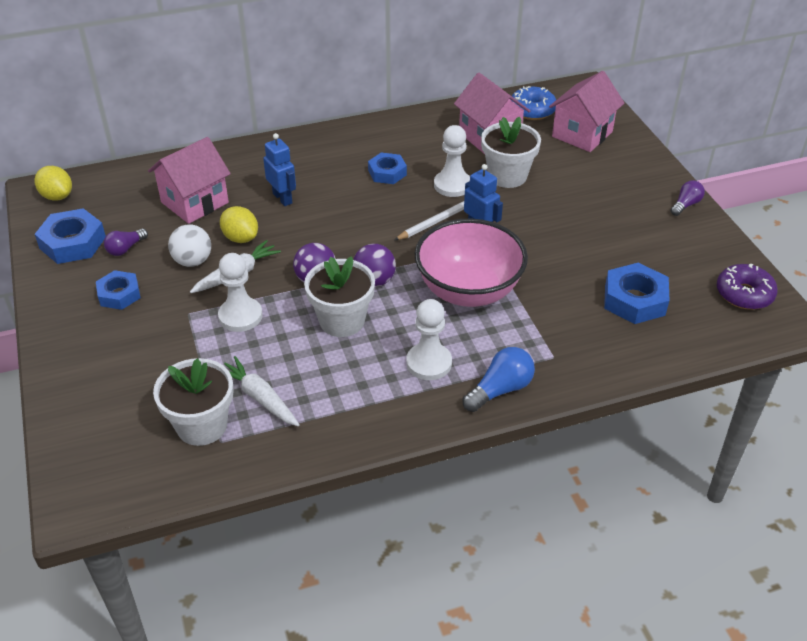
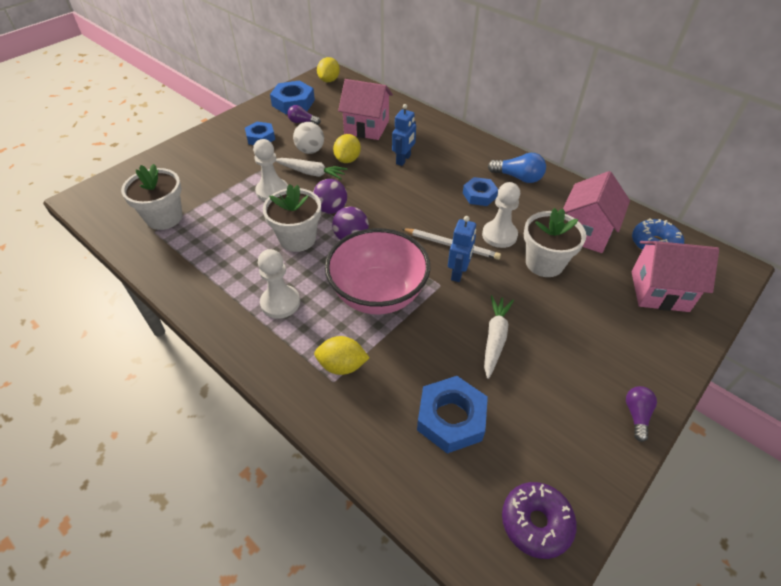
camera: 60 degrees right, 5 degrees up
(259, 398) = (200, 231): white carrot -> white carrot (495, 338)
(500, 389) = (274, 359): blue light bulb -> blue light bulb (518, 177)
(539, 345) = (342, 365): none -> yellow lemon
(686, 205) = (636, 415): purple light bulb -> purple light bulb turned 90 degrees counterclockwise

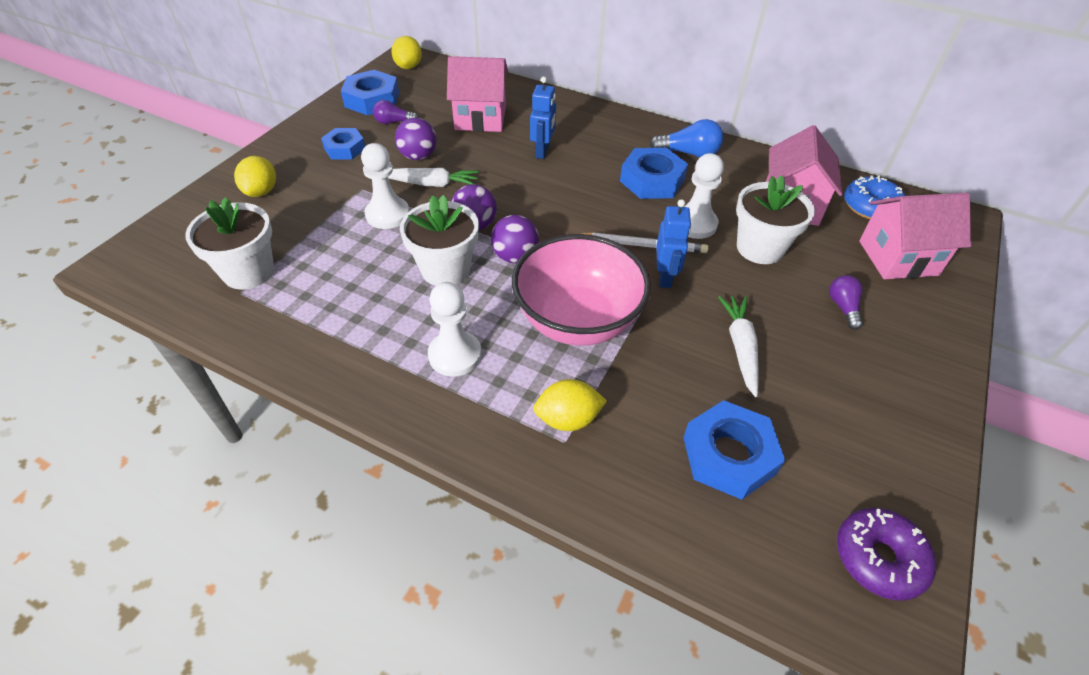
camera: 15 degrees left, 0 degrees up
(310, 151) = (418, 156): white ball -> purple ball
(347, 159) = (472, 161): yellow lemon -> yellow lemon (261, 191)
(479, 195) = (652, 180): blue nut -> blue nut, size x1.51
(636, 415) = (934, 404): purple light bulb -> purple light bulb (843, 307)

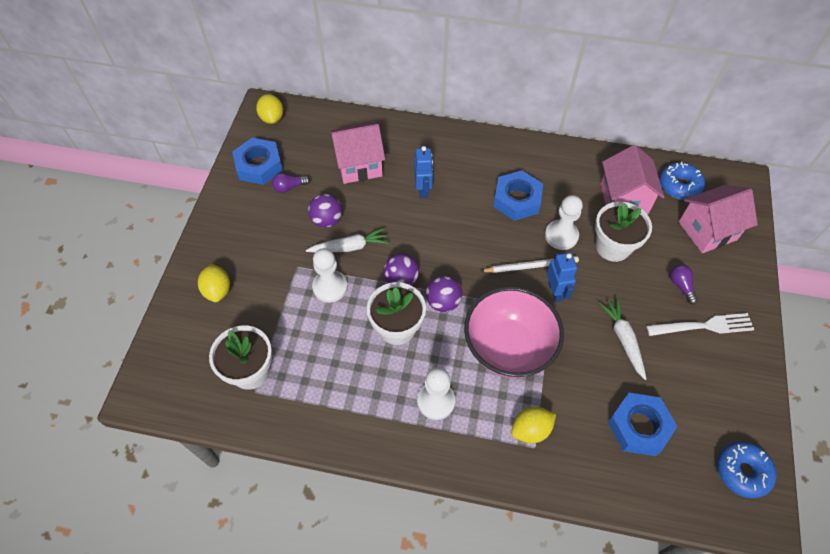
camera: 15 degrees left, 10 degrees up
(345, 148) = (263, 227): blue nut -> none
(688, 153) = (535, 163): blue light bulb -> none
(864, 359) = (703, 326): none -> white fork
(878, 558) = (742, 471): purple donut -> blue donut

